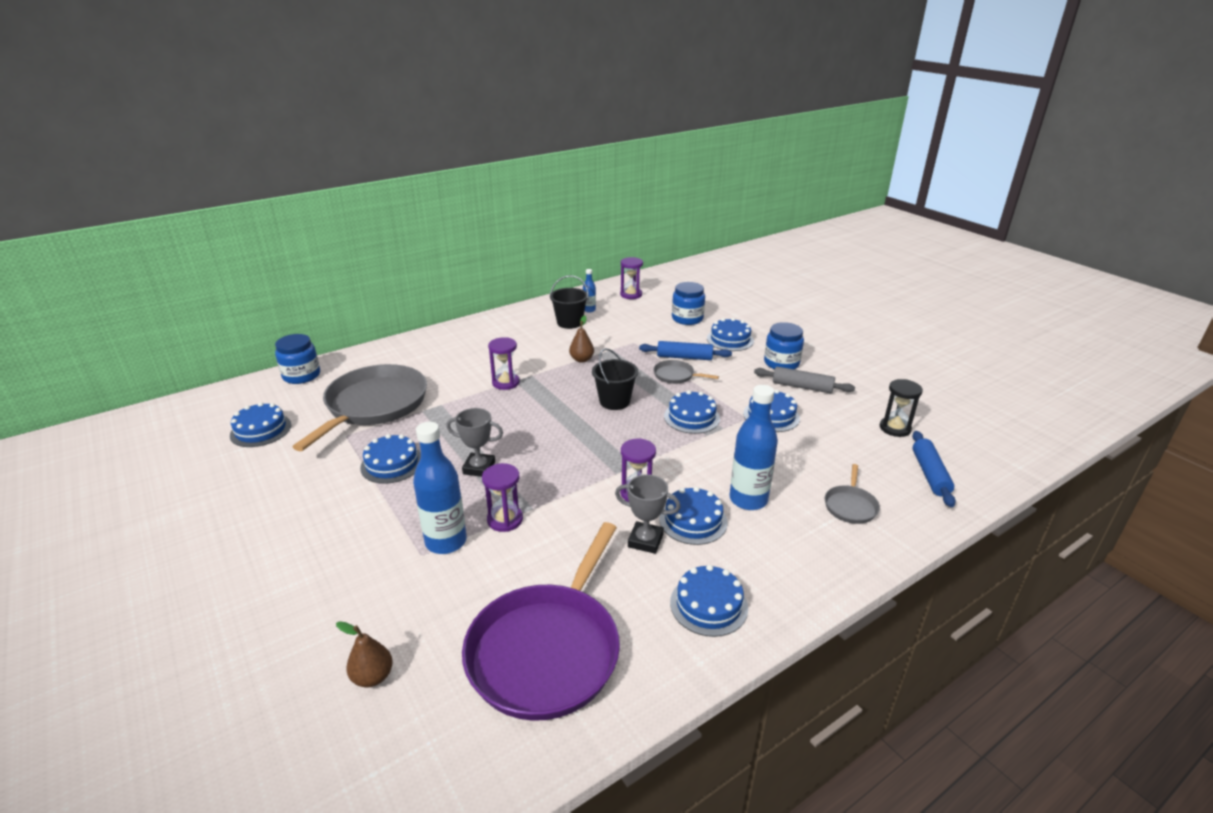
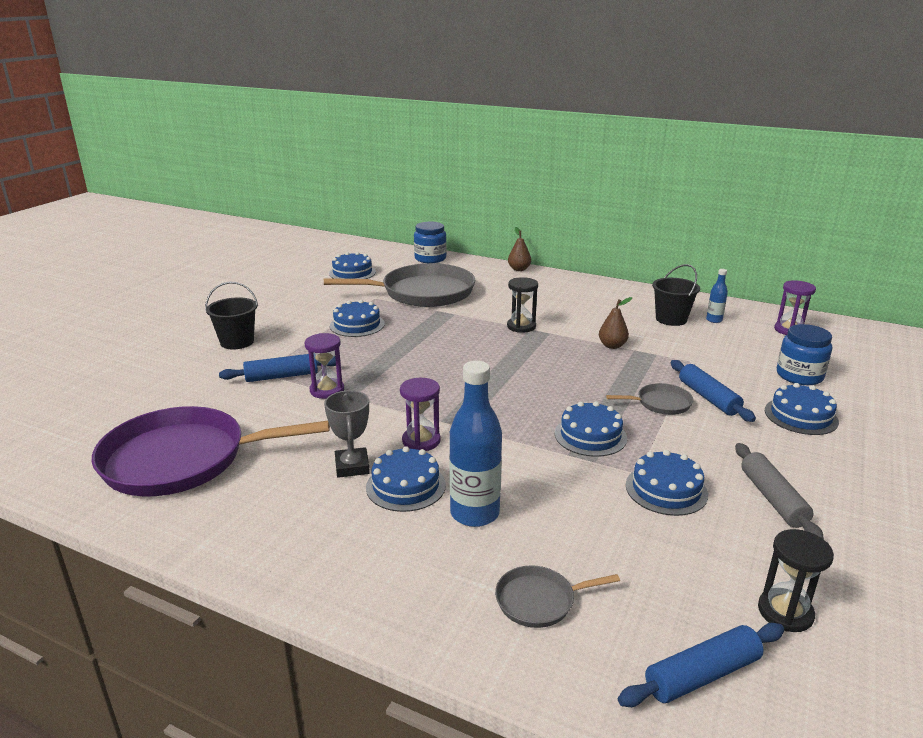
camera: 60 degrees right, 5 degrees down
(373, 677) = (128, 400): brown pear -> brown pear (519, 269)
(446, 542) = (282, 376): blue bottle -> blue rolling pin
(479, 468) = (384, 357): grey trophy -> none
(505, 383) = (521, 326): purple hourglass -> black hourglass
(614, 401) = (561, 384): black bucket -> black bucket (237, 342)
(676, 375) = (661, 403): grey pan -> grey pan turned 90 degrees clockwise
(708, 605) = (283, 530): blue cake -> none
(781, 363) = (807, 468): blue jar -> none

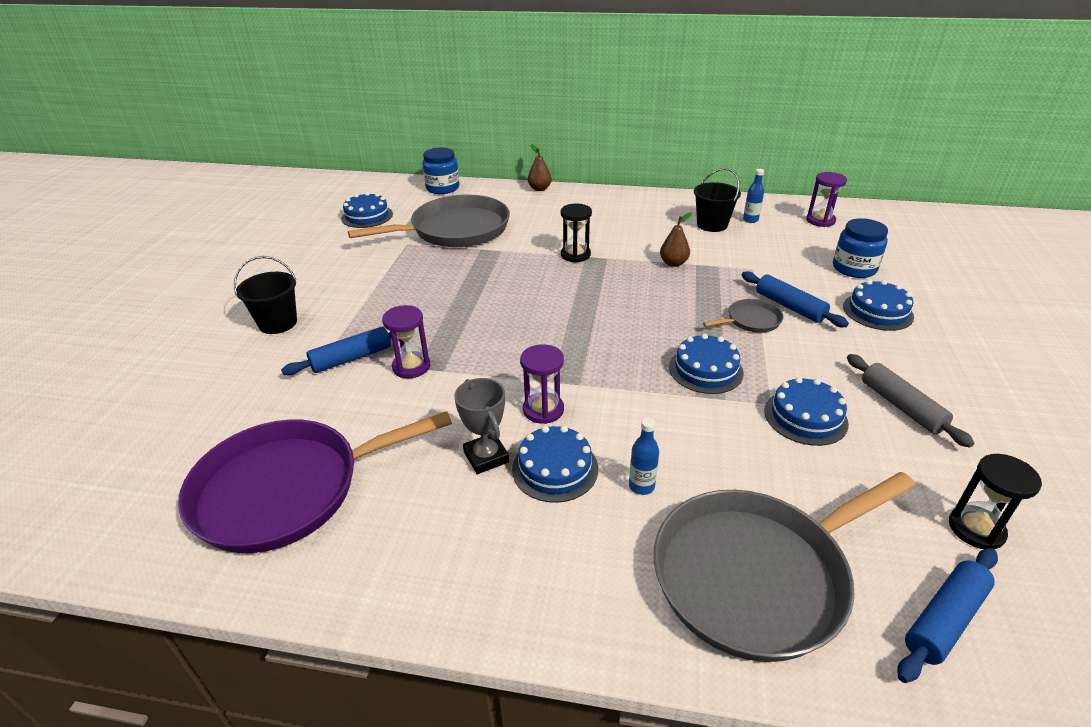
camera: 15 degrees left, 10 degrees up
(357, 325) = (404, 280): blue cake -> none
(474, 513) = (641, 486): blue bottle -> blue bottle, size x0.50
(539, 601) = (756, 575): grey pan -> grey pan, size x2.31

